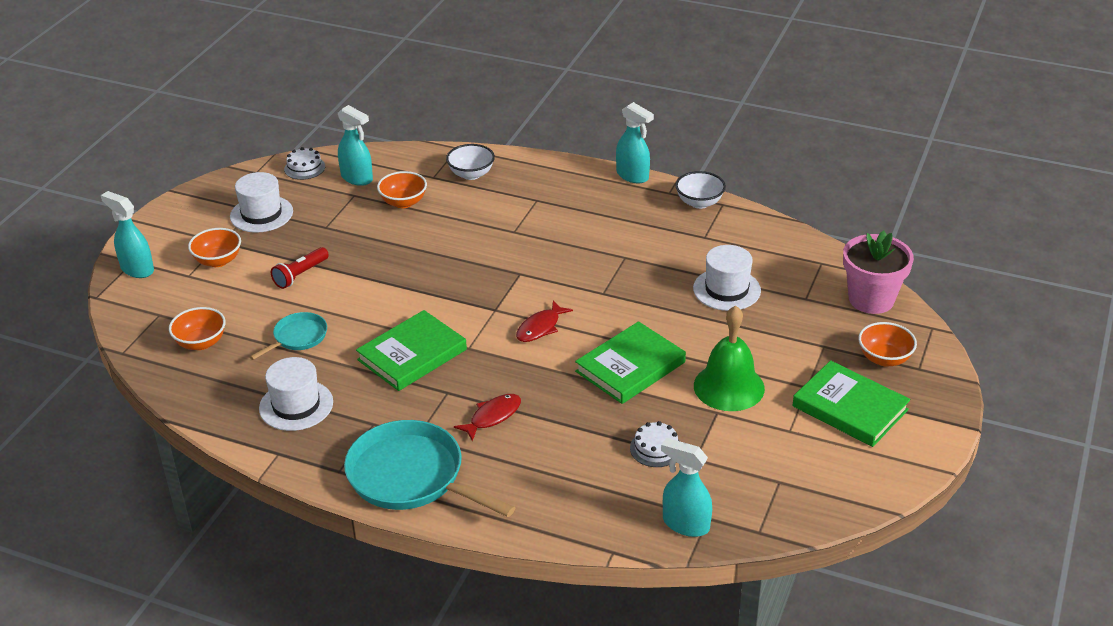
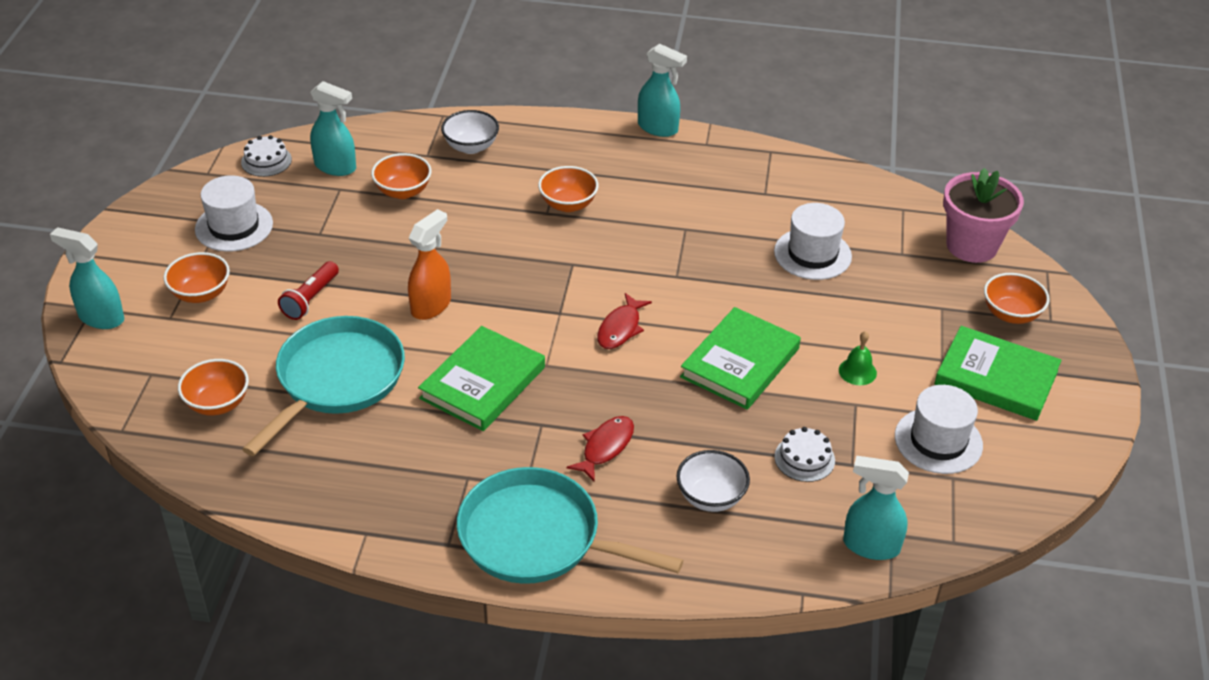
camera: 15 degrees left, 5 degrees up
(296, 405) = (365, 468): white hat -> white hat (938, 441)
(298, 337) = (336, 380): turquoise pan -> turquoise pan, size x1.94
(393, 291) = (431, 306): none -> orange spray bottle
(534, 227) = (568, 204): none -> orange bowl
(699, 203) = (744, 152): white bowl -> white bowl (711, 497)
(729, 387) = (857, 371): green bell -> green bell, size x0.47

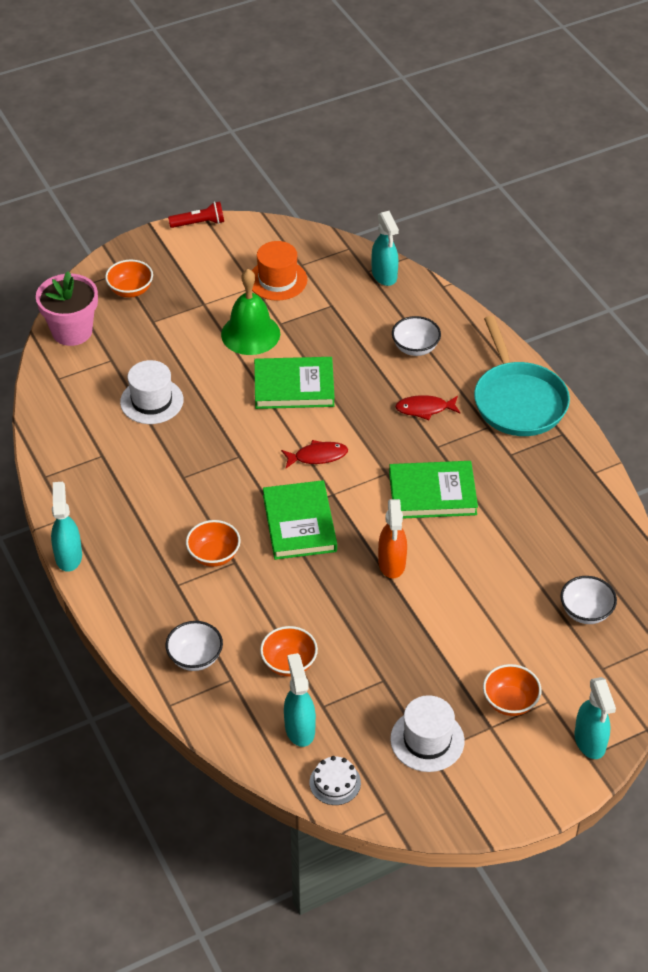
camera: 125 degrees left, 5 degrees up
(217, 403) = (586, 612): orange bowl -> white bowl
(310, 299) = (451, 634): red flashlight -> red flashlight (199, 223)
(336, 380) = (504, 566): turquoise pan -> none
(431, 306) = (392, 563): orange spray bottle -> orange spray bottle turned 90 degrees counterclockwise
(804, 458) = (346, 325): white cake -> none
(857, 371) = (250, 334): green bell -> green bell, size x2.13
(938, 441) = (277, 280): white hat -> orange hat
(996, 378) = (199, 276): green book -> green book (299, 523)

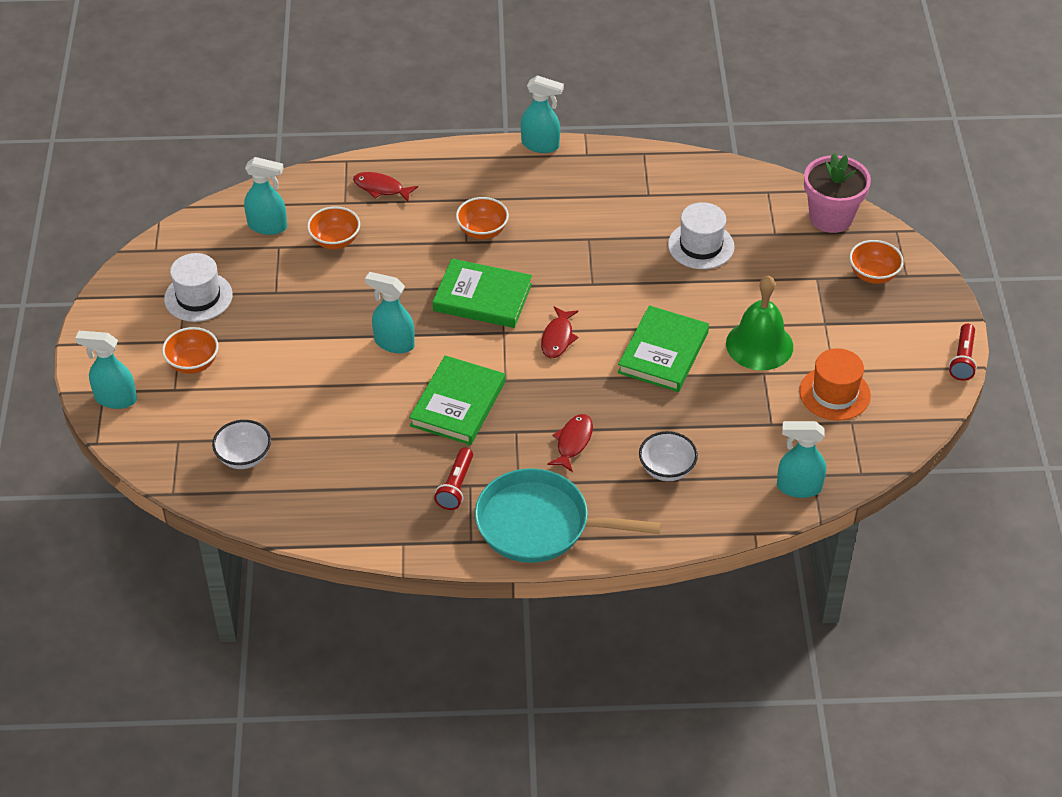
camera: 115 degrees right, 0 degrees up
(195, 658) = (381, 188): white bowl -> red fish
(335, 782) = (203, 230): white cake -> none
(392, 563) = (394, 343): orange spray bottle -> turquoise spray bottle
(517, 462) = (456, 486): none -> red flashlight

